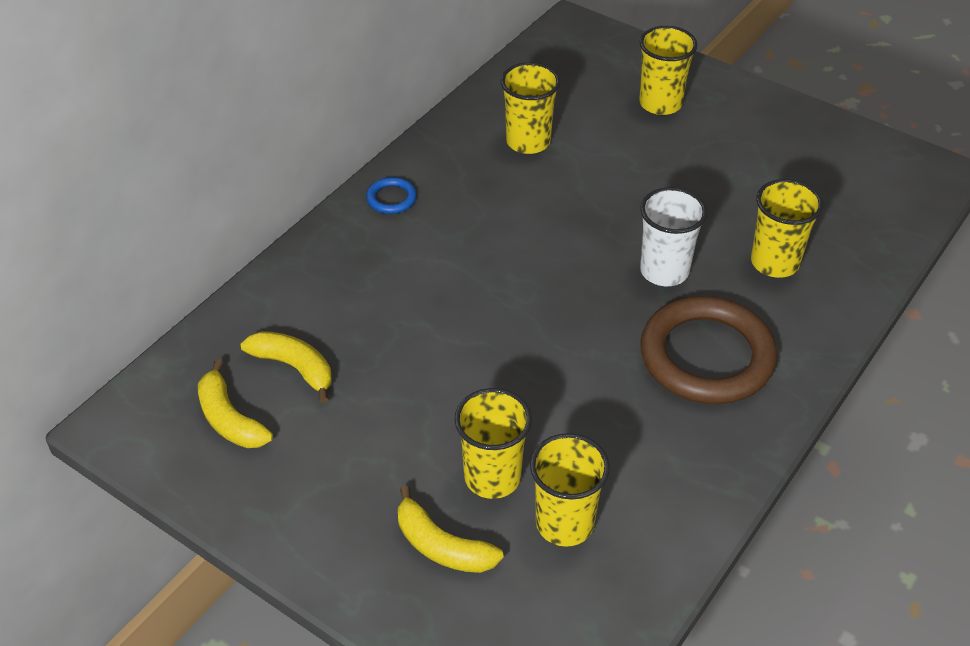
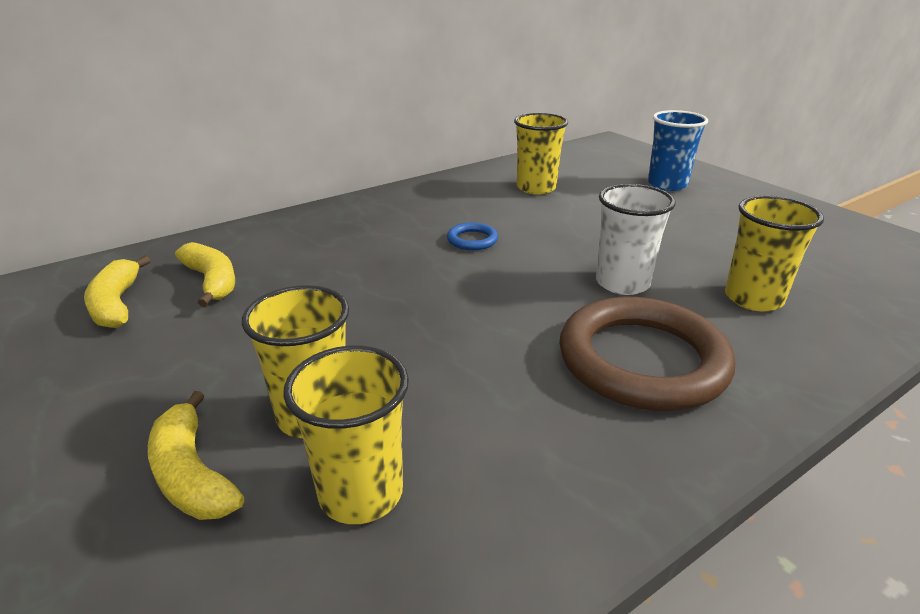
camera: 20 degrees right, 15 degrees down
(391, 198) = (397, 200): blue ring -> blue ring (472, 240)
(660, 103) = (667, 184): yellow cup -> blue cup

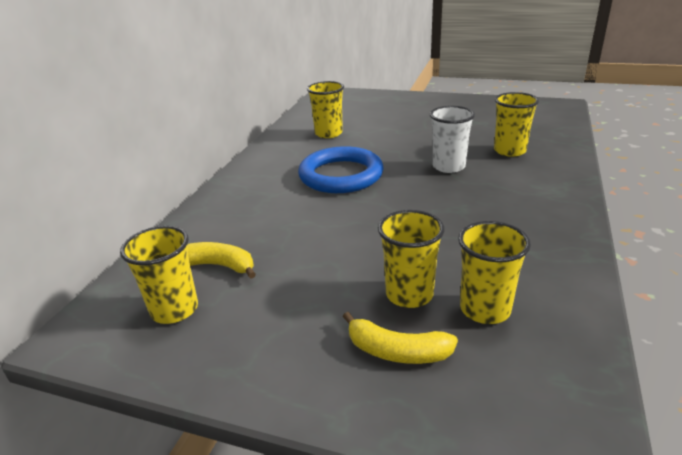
camera: 35 degrees left, 0 degrees up
(116, 304) = (174, 309): yellow banana -> yellow cup
(472, 240) = (341, 175): blue ring -> blue ring, size x2.38
(642, 360) = (507, 197): brown ring -> none
(667, 184) = (394, 108): blue cup -> none

